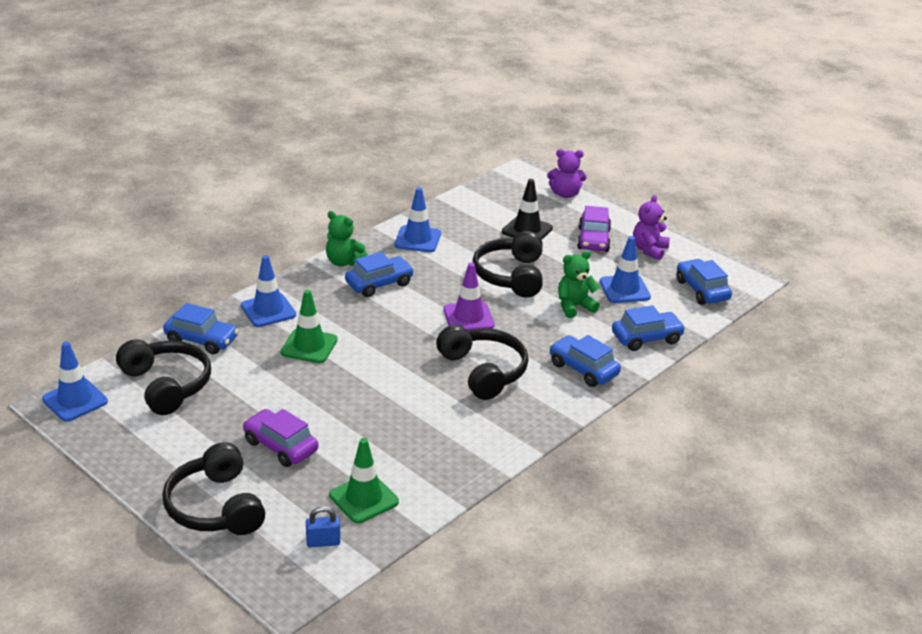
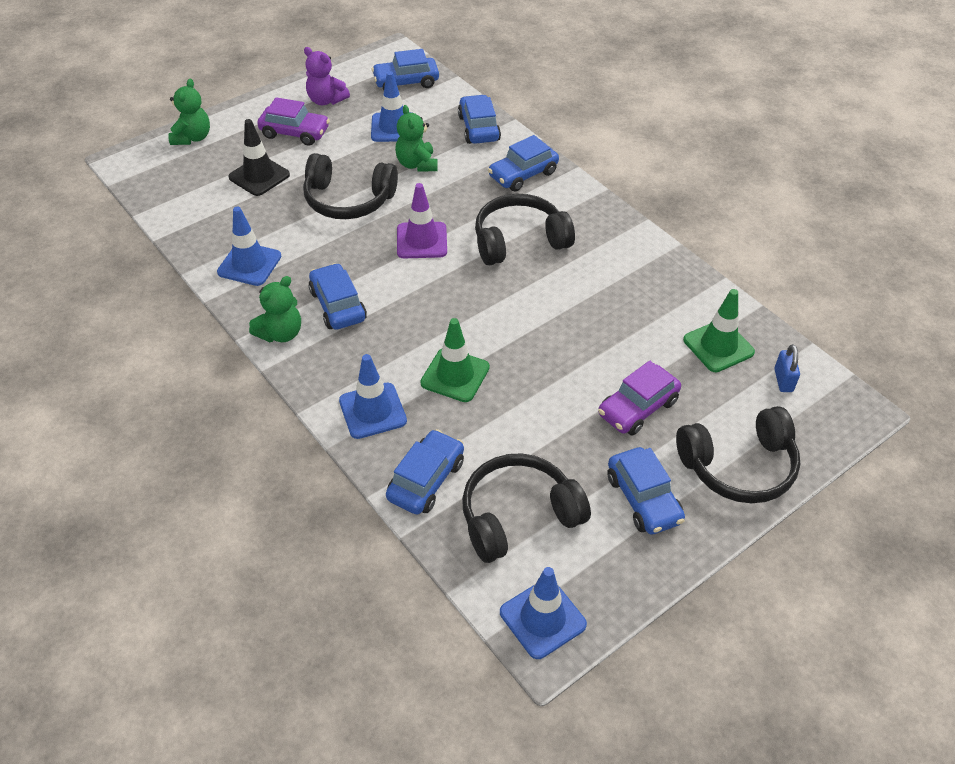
camera: 80 degrees left, 15 degrees up
(181, 449) = (643, 499): none -> blue car
(565, 194) = (192, 138): purple teddy bear -> green teddy bear

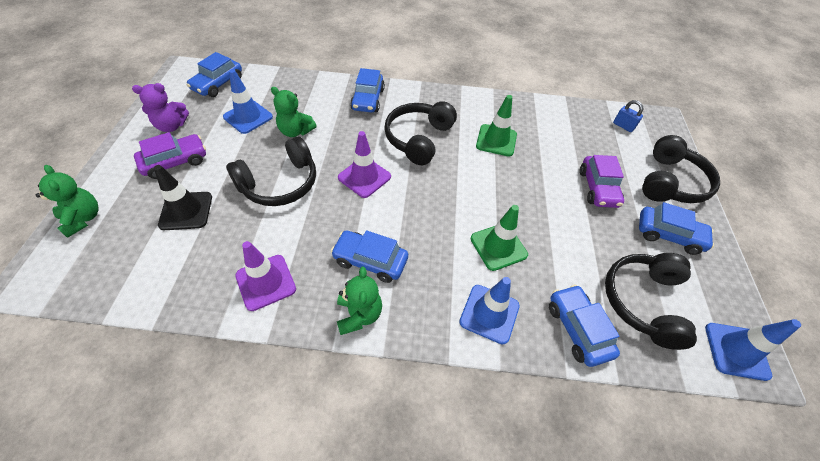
camera: 50 degrees left, 5 degrees up
(249, 264) = (266, 282): blue traffic cone -> purple traffic cone
(478, 128) = (305, 87): blue car -> none
(718, 346) = (579, 129): green traffic cone -> green traffic cone (496, 140)

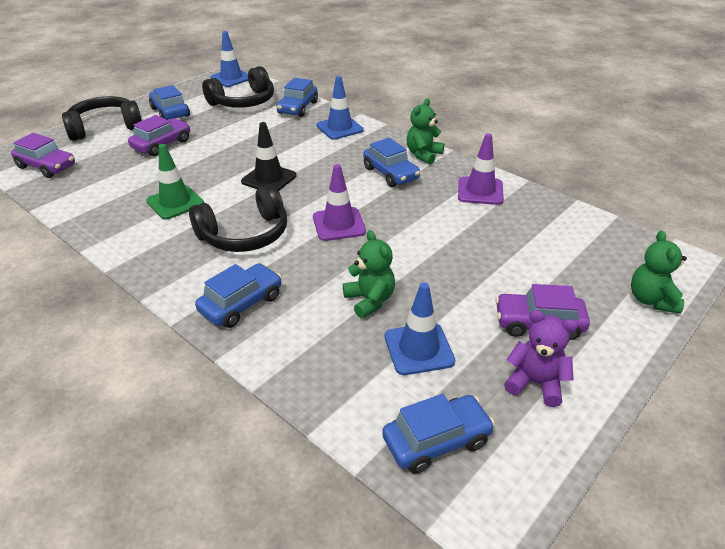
camera: 140 degrees left, 15 degrees down
(186, 211) = (535, 265): black traffic cone -> black traffic cone (269, 179)
(280, 183) = (426, 252): black headphones -> none
(498, 246) = (289, 147): green traffic cone -> none
(623, 126) = (46, 166): blue padlock -> purple car

